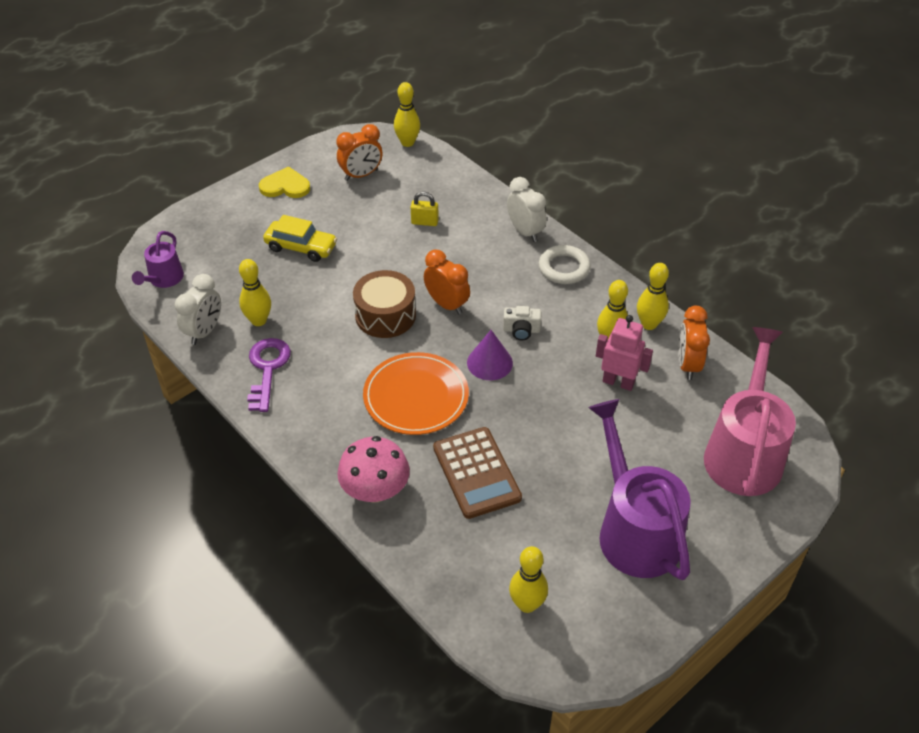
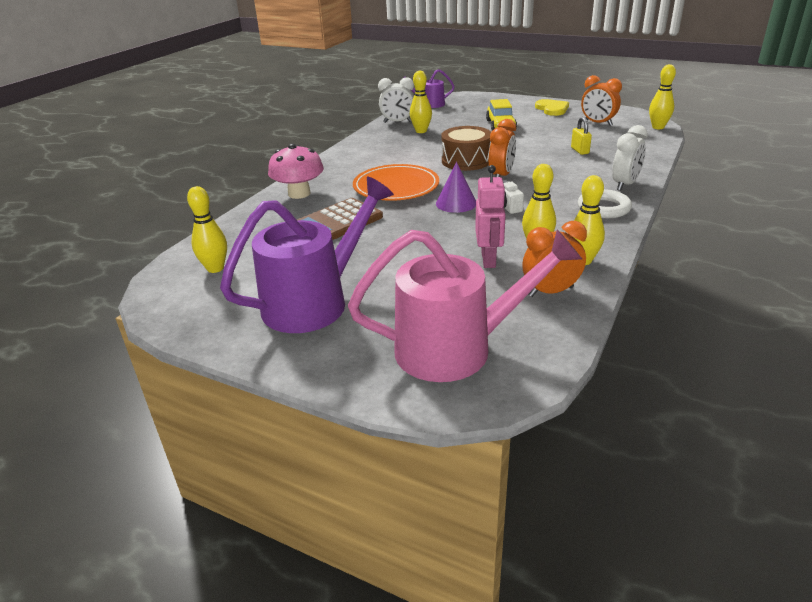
camera: 70 degrees right, 15 degrees down
(267, 369) = (382, 142): purple key -> none

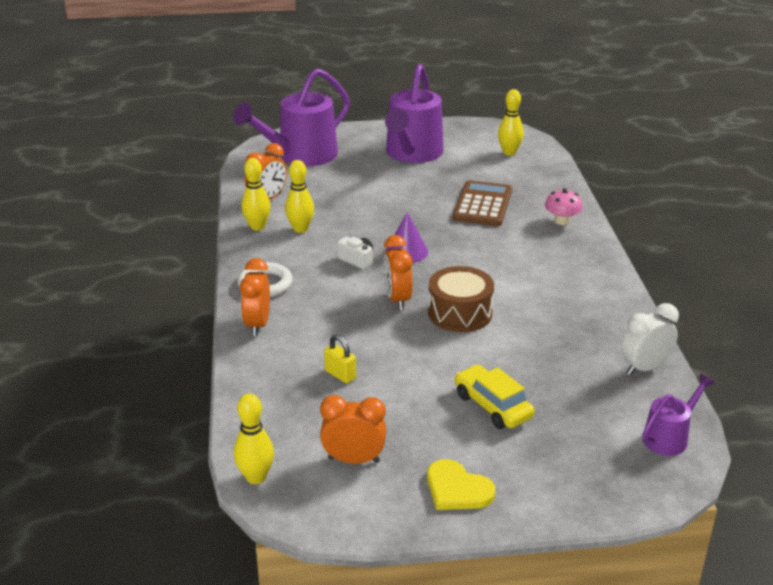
camera: 145 degrees right, 0 degrees up
(299, 194) = (562, 221): pink mushroom -> pink mushroom, size x0.66
(396, 187) = (486, 254): orange plate -> none
(421, 131) = (584, 356): yellow bowling pin -> none
(457, 348) = (300, 156): pink watering can -> purple watering can
(489, 260) = (328, 208): pink robot -> none
(625, 184) = (257, 324): white clock -> orange clock

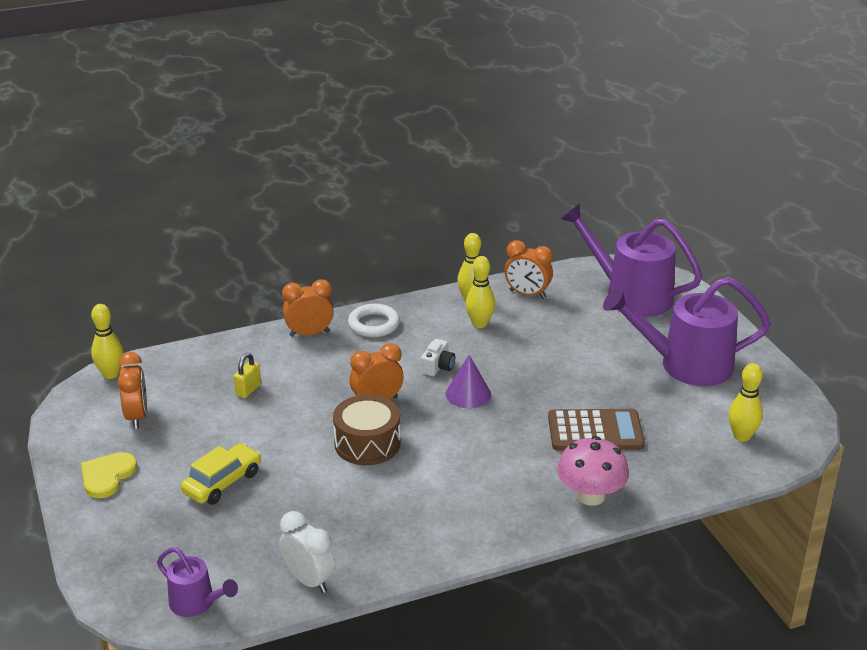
camera: 75 degrees right, 0 degrees up
(562, 221) = (590, 495): pink mushroom -> pink mushroom, size x1.53

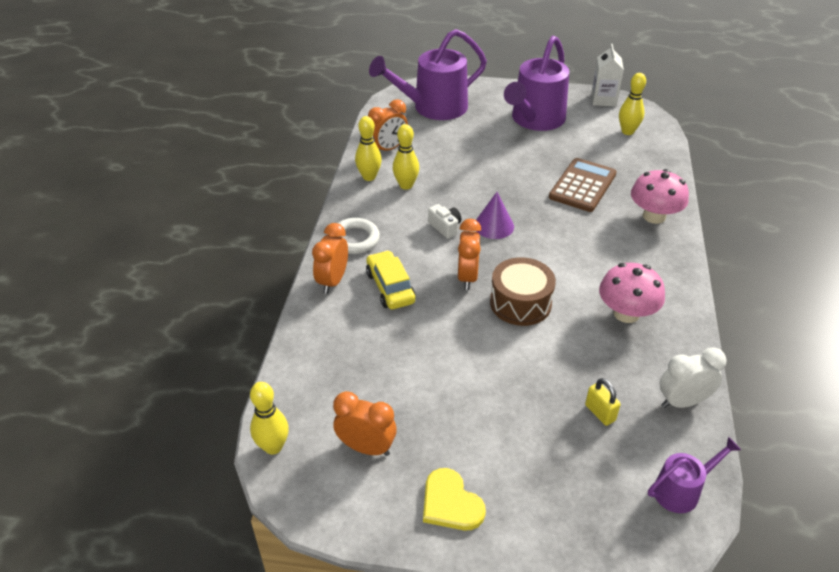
camera: 60 degrees left, 10 degrees up
(222, 482) = (516, 415): yellow car -> yellow car (390, 287)
(248, 390) = (387, 350): yellow padlock -> yellow padlock (600, 413)
(407, 514) = (626, 313): none -> pink mushroom
(791, 401) = (603, 100): none -> white carton

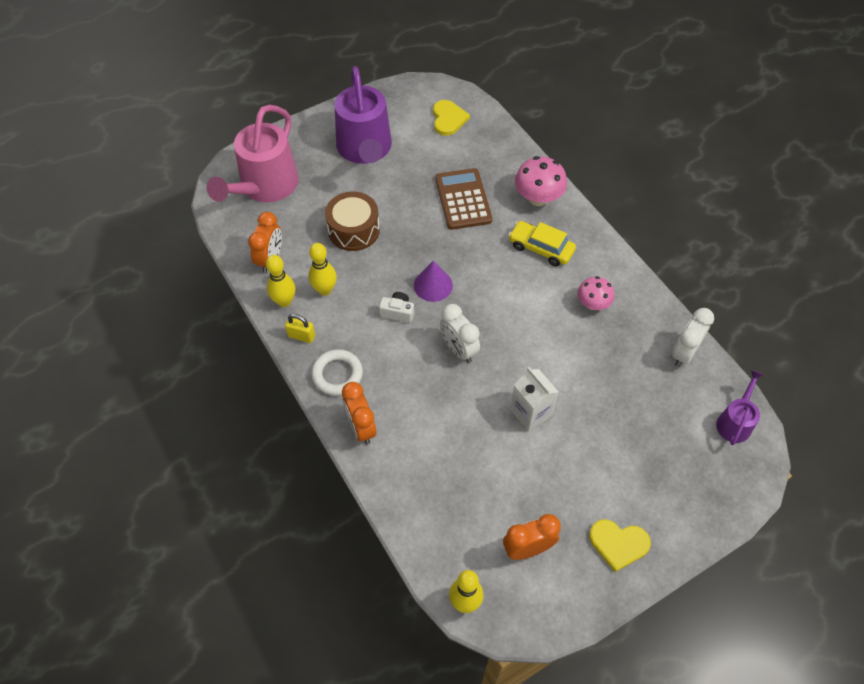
camera: 40 degrees left, 15 degrees up
(390, 287) = (411, 400): yellow car -> yellow car (541, 248)
(433, 108) = (264, 187): purple watering can -> pink watering can
(467, 277) = (458, 349): orange clock -> white clock
(520, 303) = (517, 346): brown drum -> brown drum (353, 230)
(600, 413) = (645, 400): yellow padlock -> yellow padlock (301, 336)
(603, 100) = (400, 93): white carton -> white carton (530, 412)
(626, 313) = (593, 303): pink mushroom -> pink mushroom, size x0.66
(627, 131) = (448, 119): yellow bowling pin -> yellow heart

